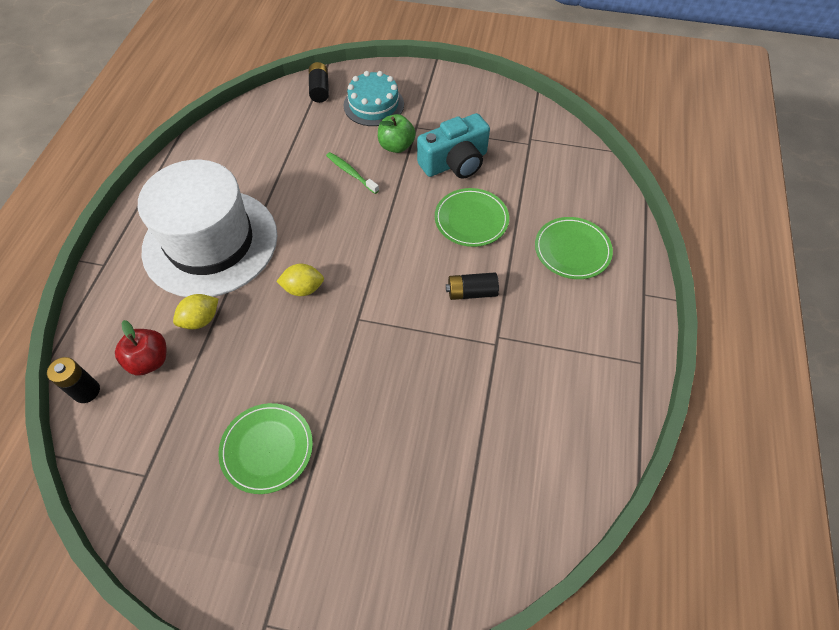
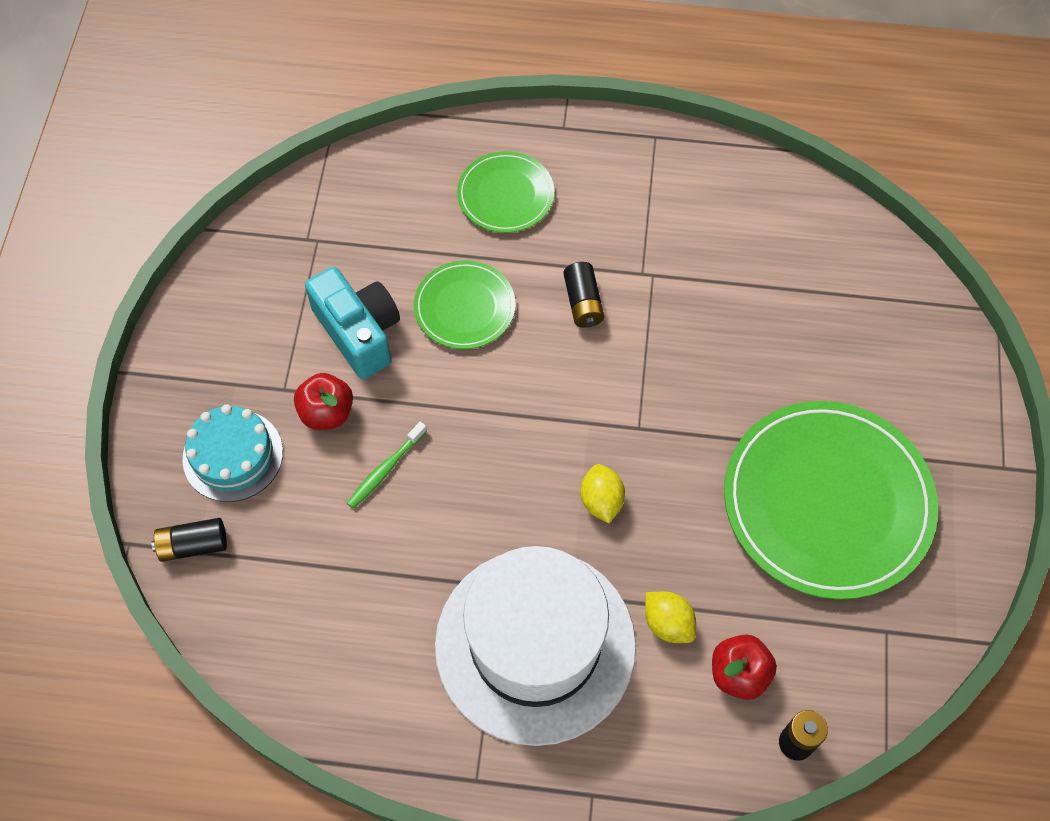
camera: 95 degrees left, 5 degrees up
(267, 449) = (827, 502): green plate -> green plate, size x1.93
(396, 146) = (327, 413): green apple -> red apple

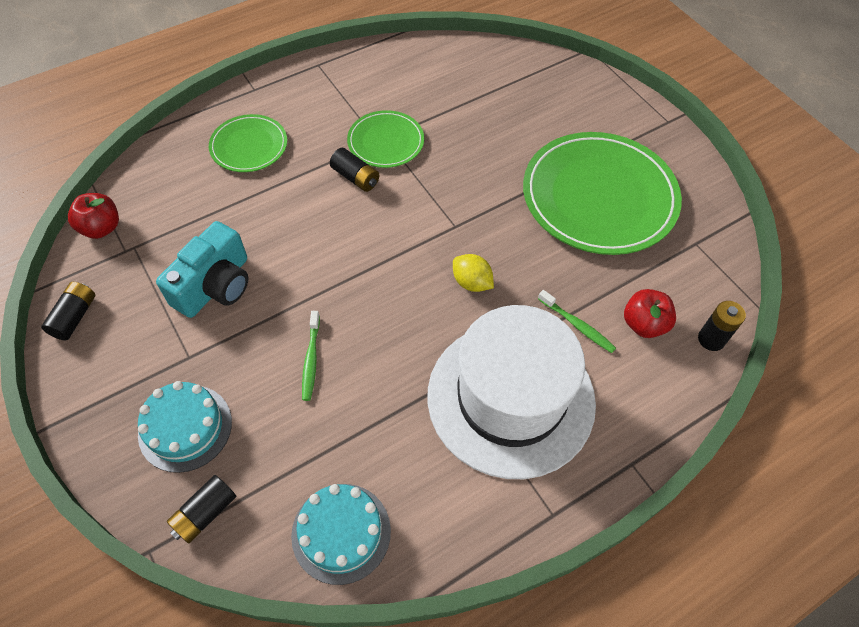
camera: 40 degrees left, 5 degrees down
(219, 280) = (74, 317): none -> black battery
(285, 648) = (341, 532): none -> turquoise cake
(327, 413) = (235, 351): red apple -> red apple (101, 228)
(359, 332) = (215, 285): turquoise camera -> turquoise camera turned 105 degrees clockwise
(464, 307) = (279, 226): green plate -> green plate (386, 142)
(668, 623) = (577, 325): yellow lemon -> green toothbrush

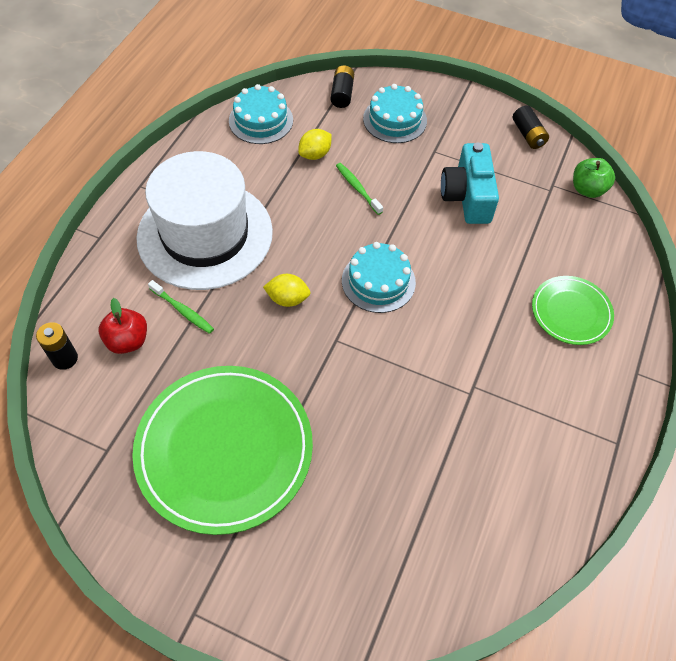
camera: 145 degrees right, 0 degrees up
(101, 228) = (587, 189): red apple -> green apple
(318, 433) = (315, 154): none -> yellow lemon
(355, 177) = (456, 336): black battery -> none
(377, 253) = (378, 281): none -> turquoise cake
(386, 142) = (465, 389): green plate -> none
(577, 325) = (183, 310): green toothbrush -> green toothbrush turned 150 degrees counterclockwise

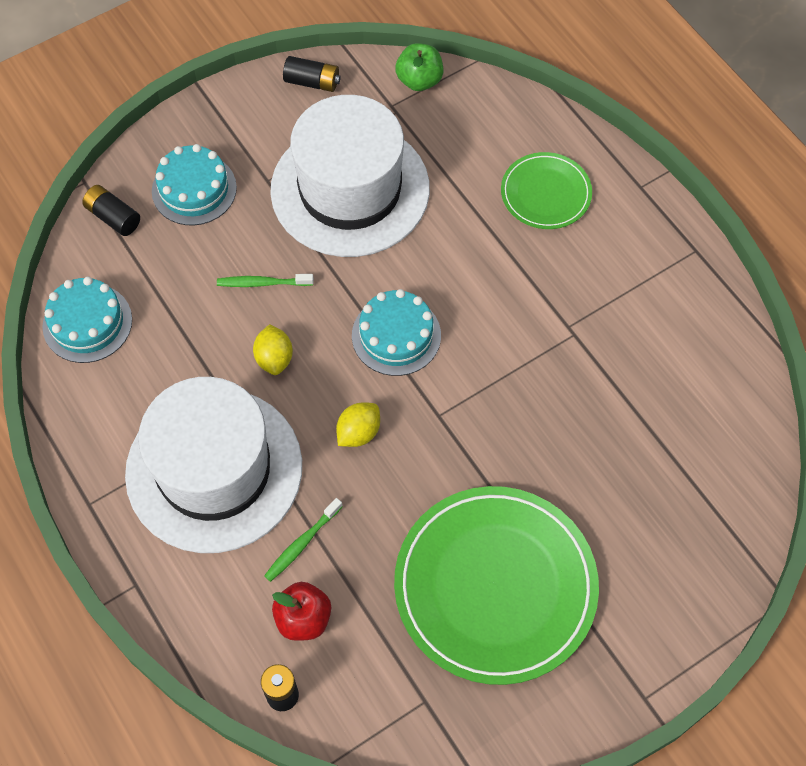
camera: 55 degrees left, 5 degrees up
(183, 310) = (302, 543): green toothbrush -> green toothbrush turned 150 degrees clockwise
(315, 154) = (183, 297): yellow lemon -> yellow lemon (274, 358)
(467, 196) = (350, 189): turquoise camera -> white hat

